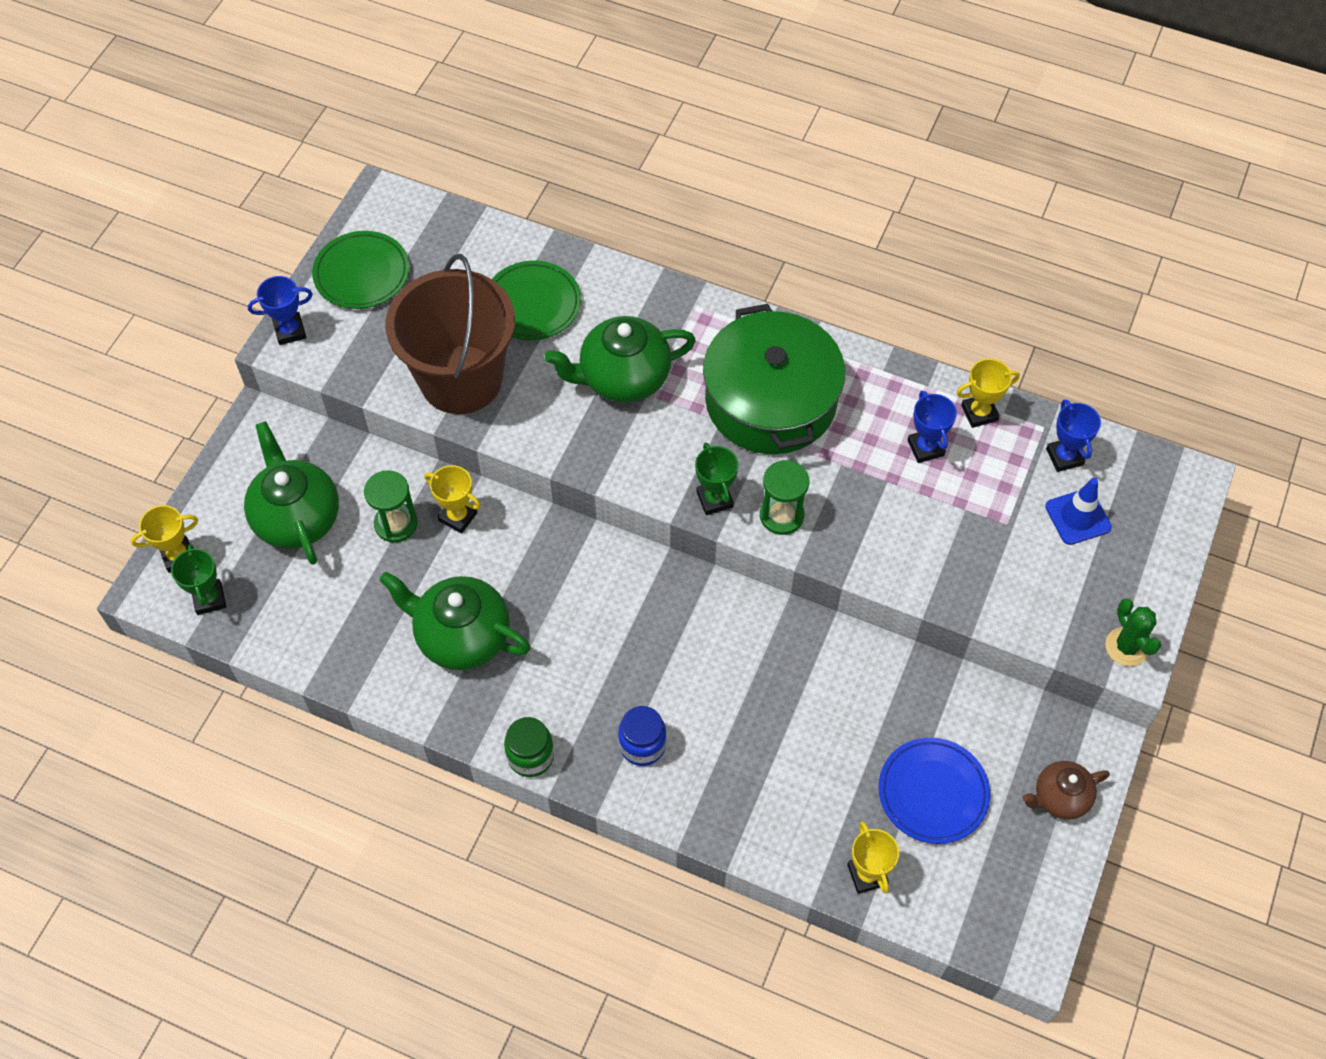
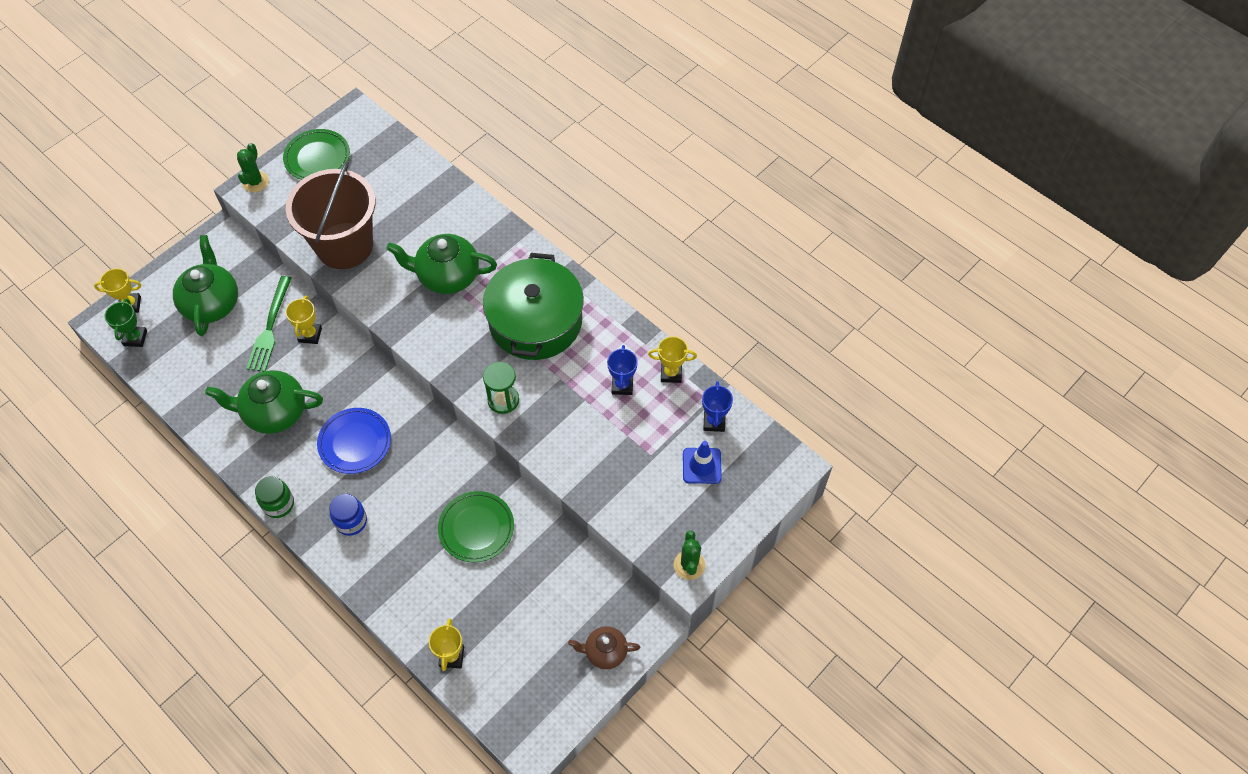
camera: 20 degrees right, 0 degrees up
(290, 331) = (255, 182): blue trophy -> green cactus
(396, 524) = (270, 327): green hourglass -> green fork
(458, 517) = (310, 335): yellow trophy -> yellow trophy turned 45 degrees clockwise
(461, 636) = (274, 413): green teapot -> green teapot turned 45 degrees counterclockwise
(532, 304) = (414, 210): green plate -> green plate (476, 528)
(714, 499) = (465, 375): green trophy -> none
(933, 793) = (522, 618): blue plate -> blue plate (355, 442)

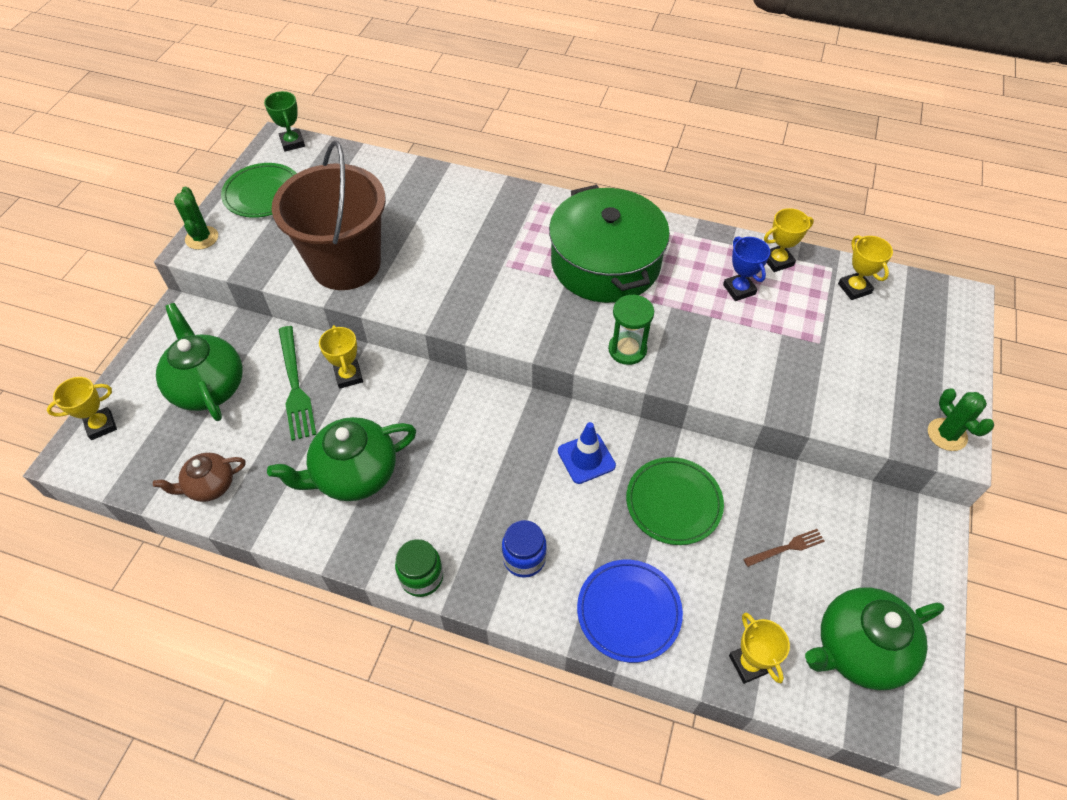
camera: 25 degrees left, 5 degrees down
(135, 338) = (127, 460): green trophy -> green trophy (292, 143)
(355, 442) = (472, 468): blue plate -> blue plate (628, 612)
(447, 276) = (481, 254): green teapot -> green teapot (858, 649)
(532, 594) = (786, 548): none -> brown fork
(605, 652) = (909, 575): brown teapot -> brown teapot (210, 486)
(702, 466) = (877, 333): blue traffic cone -> blue traffic cone (586, 458)
(714, 422) = (854, 288): blue trophy -> yellow trophy

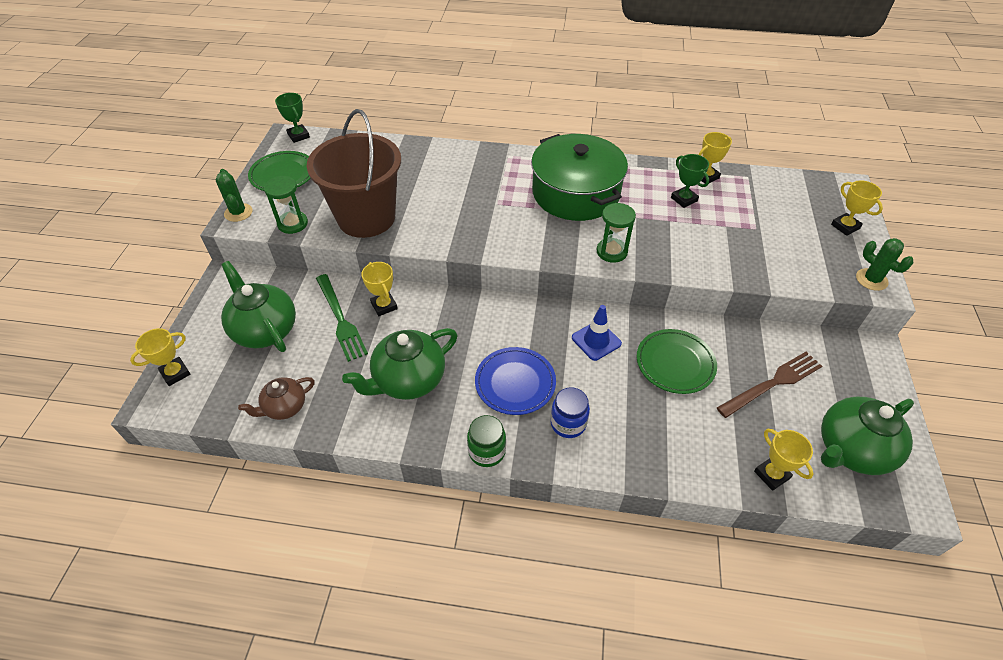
camera: 10 degrees left, 5 degrees down
(260, 261) = (293, 224): none -> green hourglass
(628, 612) = (664, 451): blue plate -> blue plate (515, 383)
(739, 289) = (684, 199): blue trophy -> green trophy
(786, 548) = (772, 384): brown fork -> brown fork, size x1.83
(854, 288) = (769, 188): yellow trophy -> yellow trophy (845, 226)

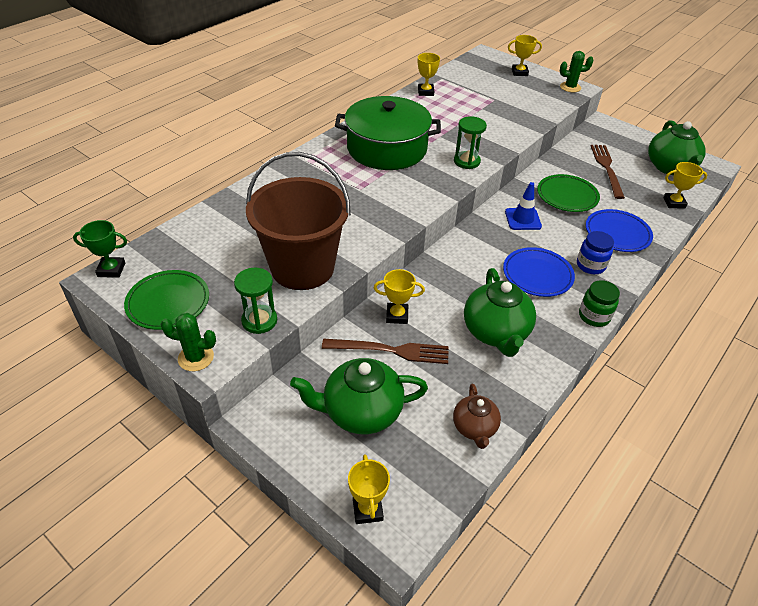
camera: 60 degrees left, 5 degrees down
(340, 319) = (390, 351): green fork -> brown fork
(648, 432) = (617, 234): none -> blue plate
(684, 199) = (440, 110): green trophy -> none

